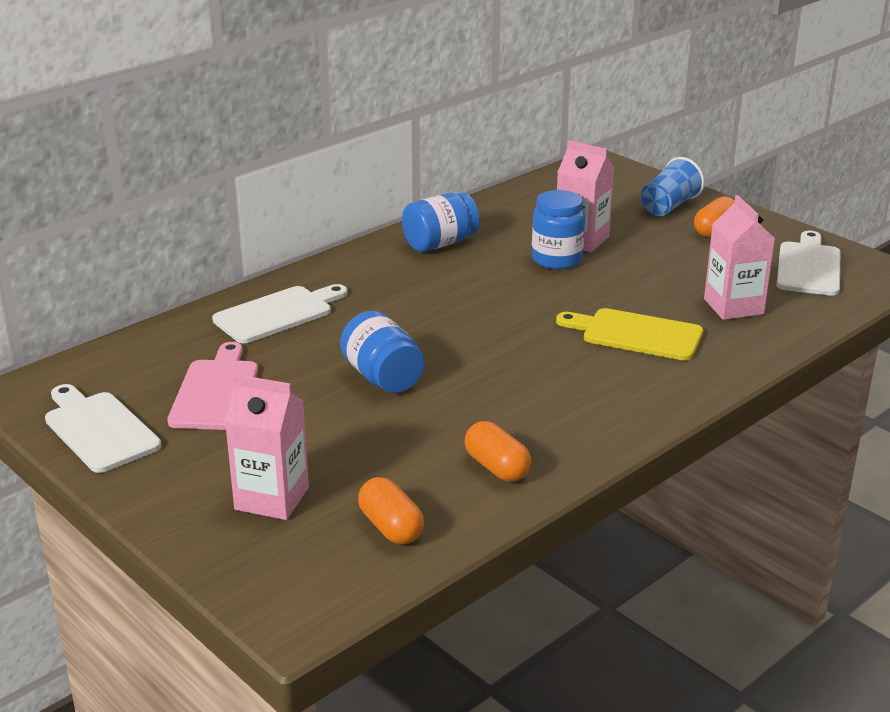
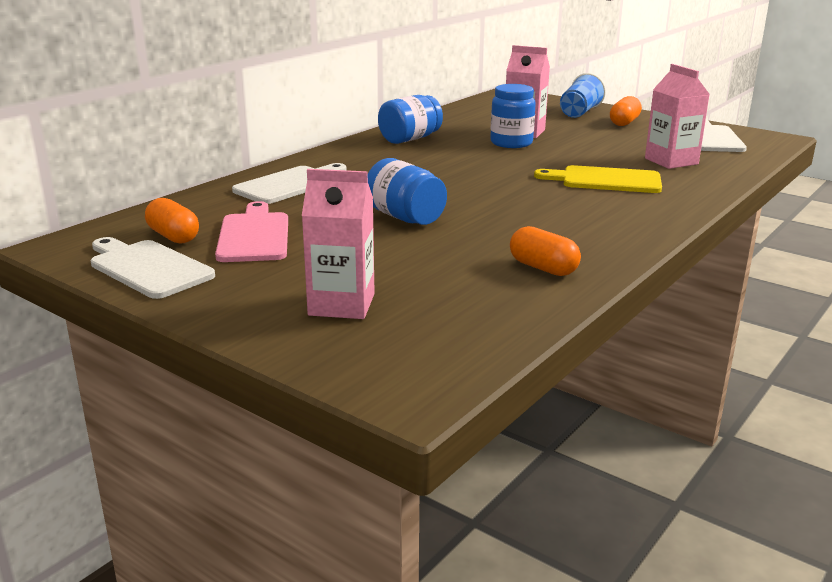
camera: 10 degrees left, 5 degrees down
(391, 527) = (469, 316): orange capsule -> orange capsule (173, 236)

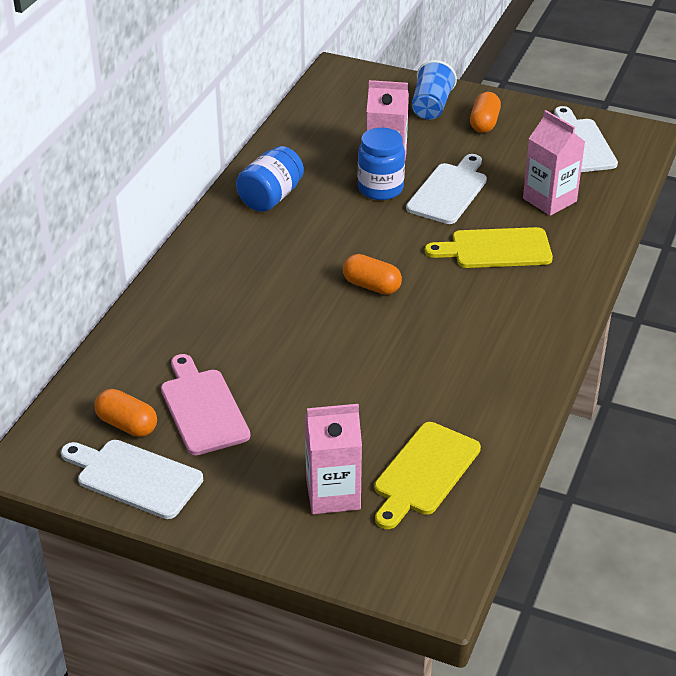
camera: 15 degrees left, 15 degrees up
(290, 184) = (189, 312): white cutting board -> white cutting board (449, 191)
(405, 217) = (330, 351): blue jar -> none
(454, 303) = (424, 473): none -> yellow cutting board
(543, 268) = (481, 408): orange capsule -> orange capsule (371, 286)

